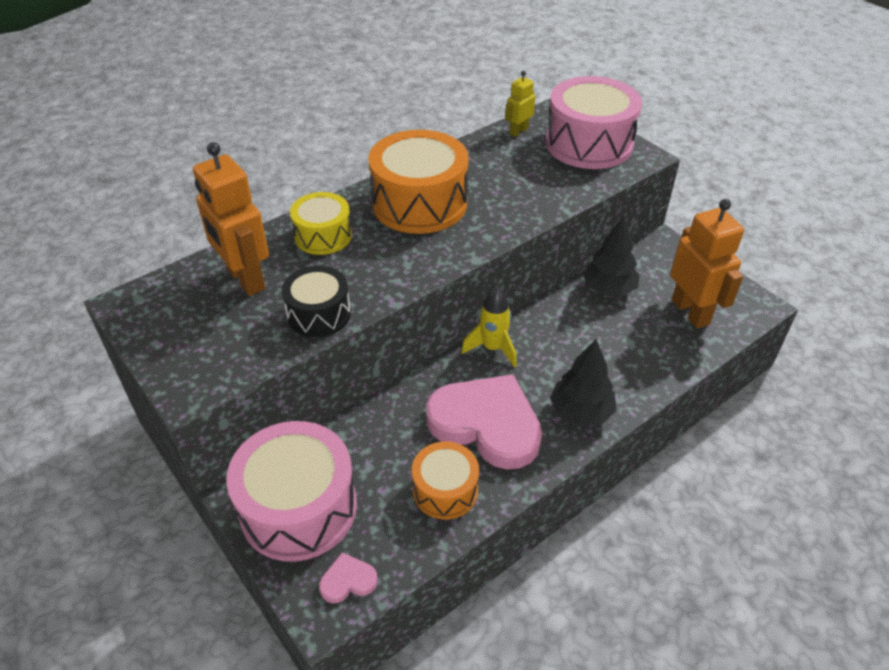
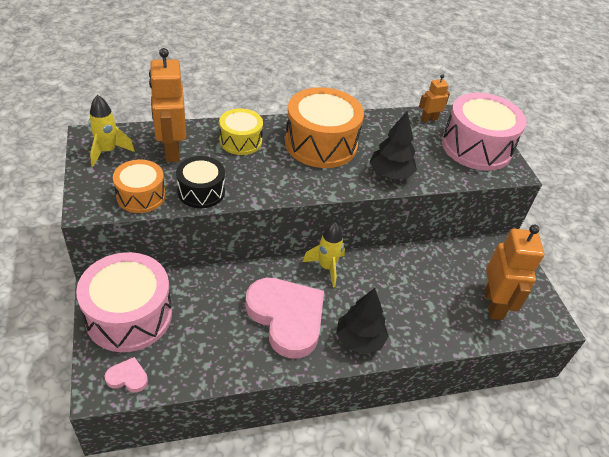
camera: 20 degrees right, 0 degrees up
(163, 312) = (108, 151): none -> yellow rocket
(445, 490) = (229, 349): orange drum -> orange drum (141, 196)
(518, 131) = (429, 119): yellow robot -> orange robot
(608, 289) = (441, 261): black tree -> black tree (390, 174)

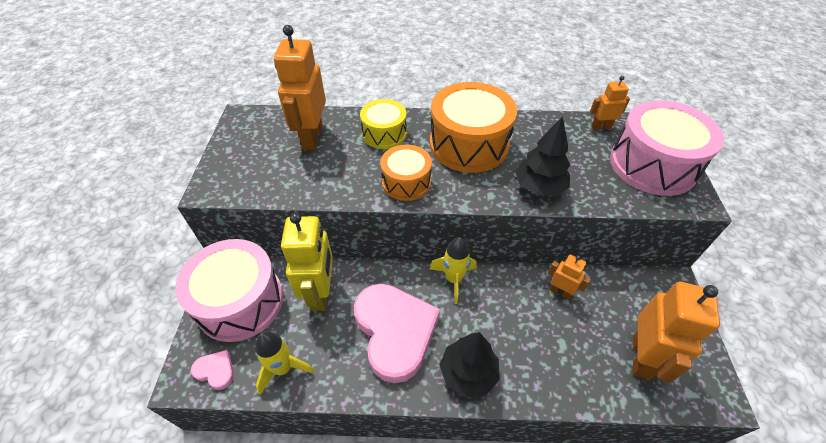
camera: 20 degrees right, 5 degrees up
(108, 151) = (251, 133): yellow rocket -> yellow rocket (283, 368)
(141, 196) = (264, 182): orange drum -> orange drum (406, 182)
(201, 191) = (325, 185): black drum -> none
(207, 296) = (321, 293): none -> yellow robot
(420, 264) = (560, 291): none -> orange robot

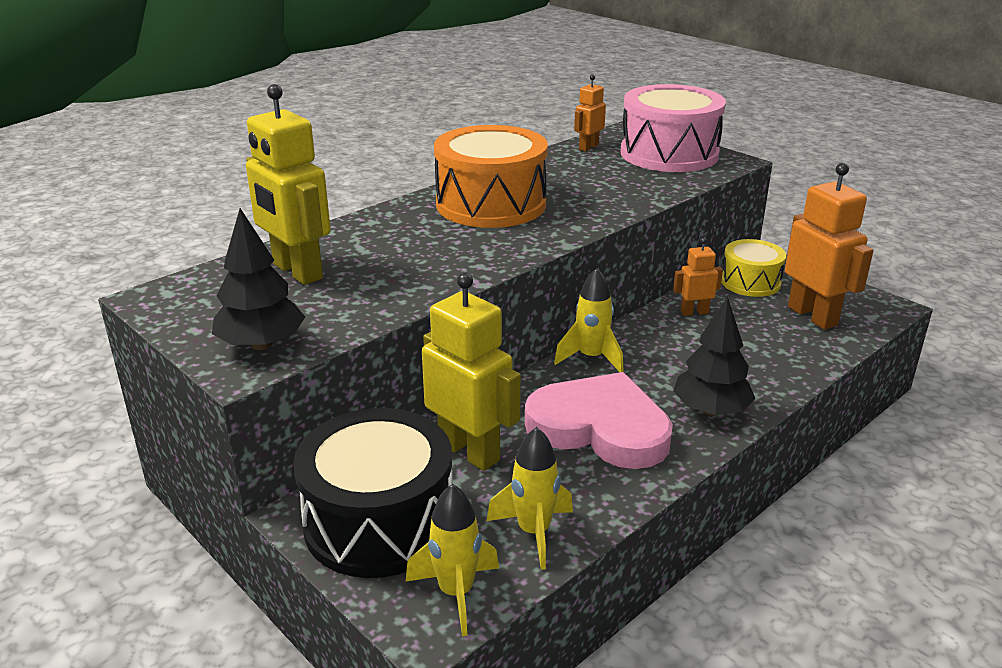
camera: 45 degrees left, 20 degrees down
(215, 370) = (456, 593): pink heart -> yellow rocket
(240, 301) = (379, 522): pink drum -> black drum
(312, 137) = (297, 271): orange robot -> yellow robot
(384, 134) = (384, 233): yellow drum -> yellow drum (750, 282)
(406, 182) = (479, 254): orange drum -> none
(539, 187) = (607, 203): black tree -> black tree (261, 344)

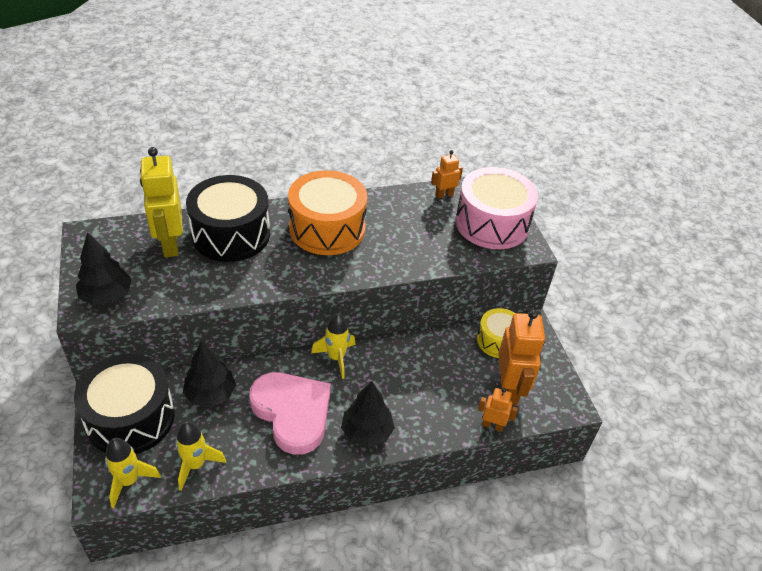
camera: 25 degrees right, 15 degrees up
(373, 241) = (231, 234): none -> black drum
(469, 451) = (211, 394): yellow robot -> black tree
(694, 312) = (434, 350): orange robot -> orange robot (492, 425)

